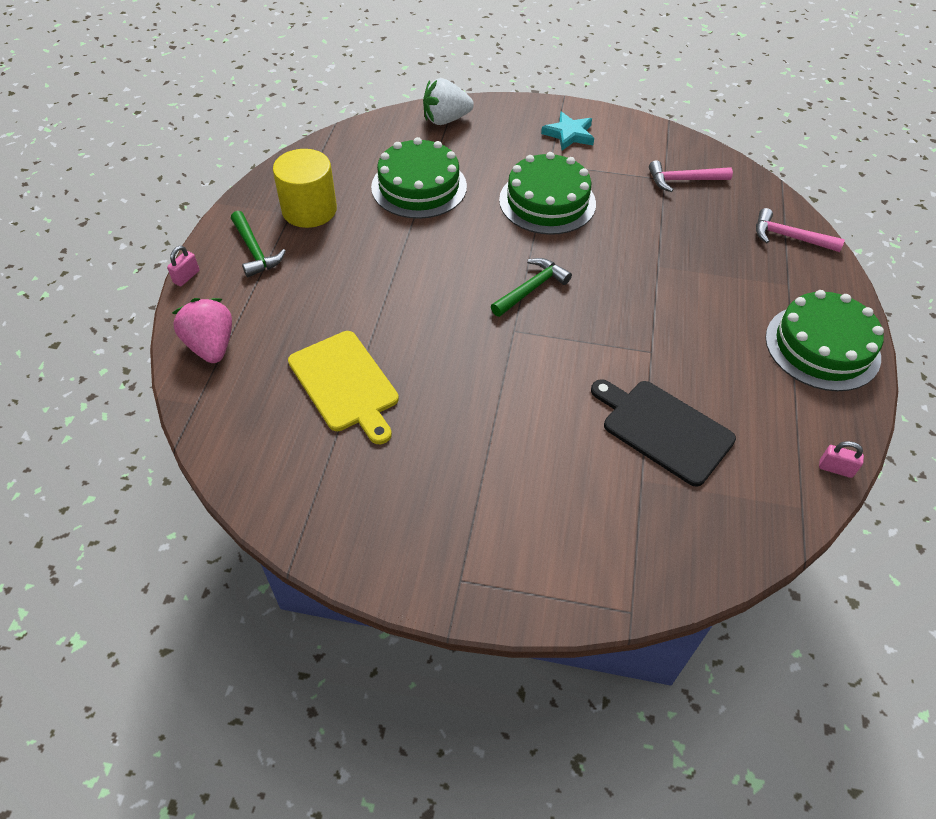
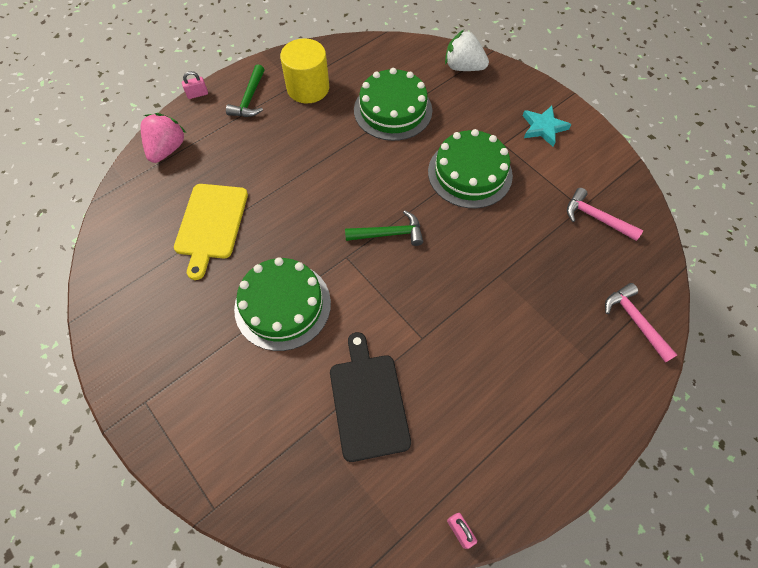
camera: 40 degrees right, 10 degrees up
(822, 347) = (559, 429): green cake -> green cake (282, 305)

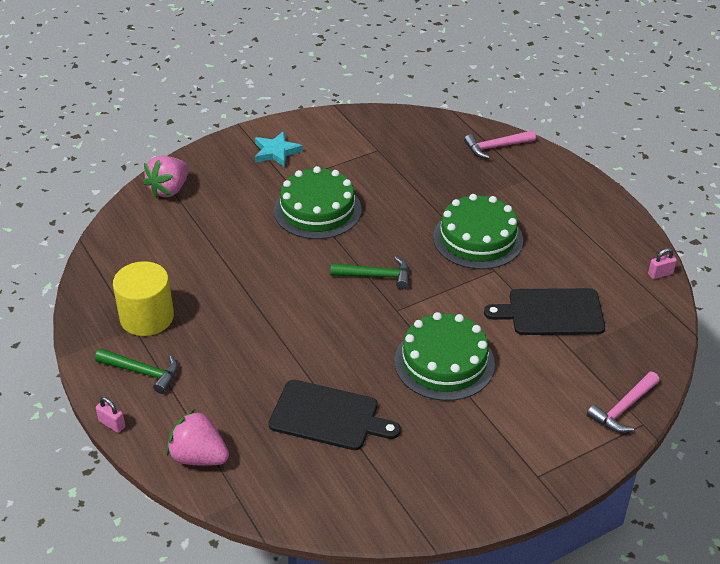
camera: 80 degrees left, 20 degrees down
(197, 94) = (112, 424): pink padlock -> pink padlock turned 45 degrees counterclockwise
(211, 224) = (328, 416): yellow cutting board -> black cutting board
(389, 234) = (376, 276): green hammer -> green hammer turned 90 degrees clockwise
(393, 110) = (211, 251): green cake -> green cake (478, 238)
(463, 67) = (169, 189): white strawberry -> pink strawberry
(596, 218) = (391, 144): pink hammer -> pink hammer (623, 409)

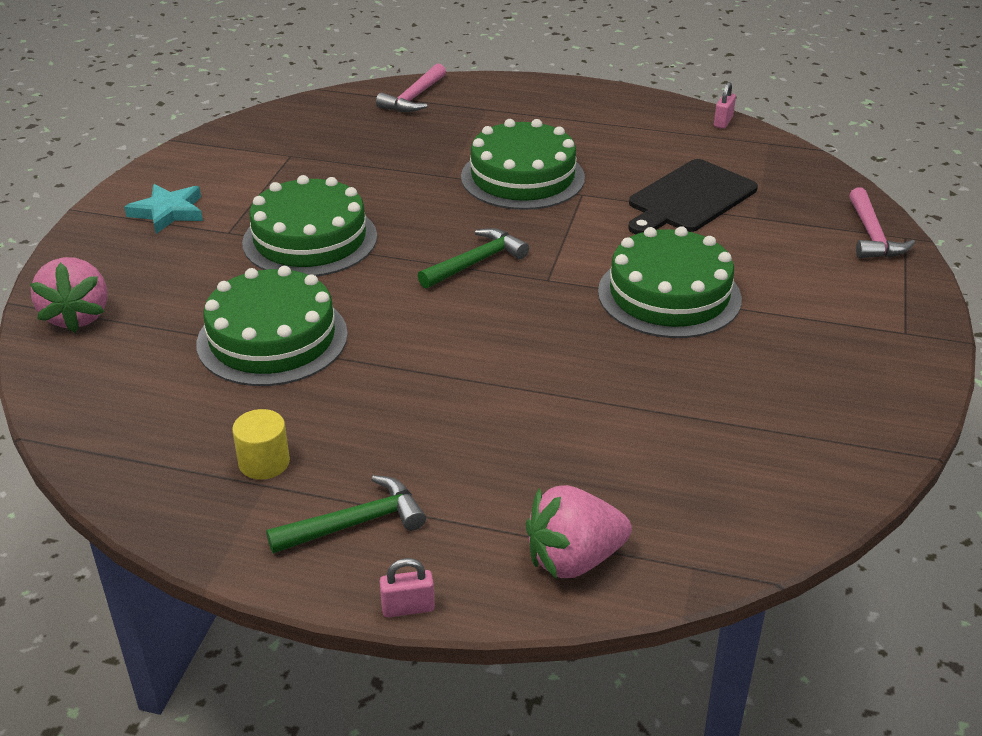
camera: 45 degrees left, 5 degrees down
(147, 317) = (264, 462): yellow cylinder -> yellow cylinder, size x0.54
(229, 256) = (272, 338): none -> green cake
(328, 416) = (643, 416): black cutting board -> none

